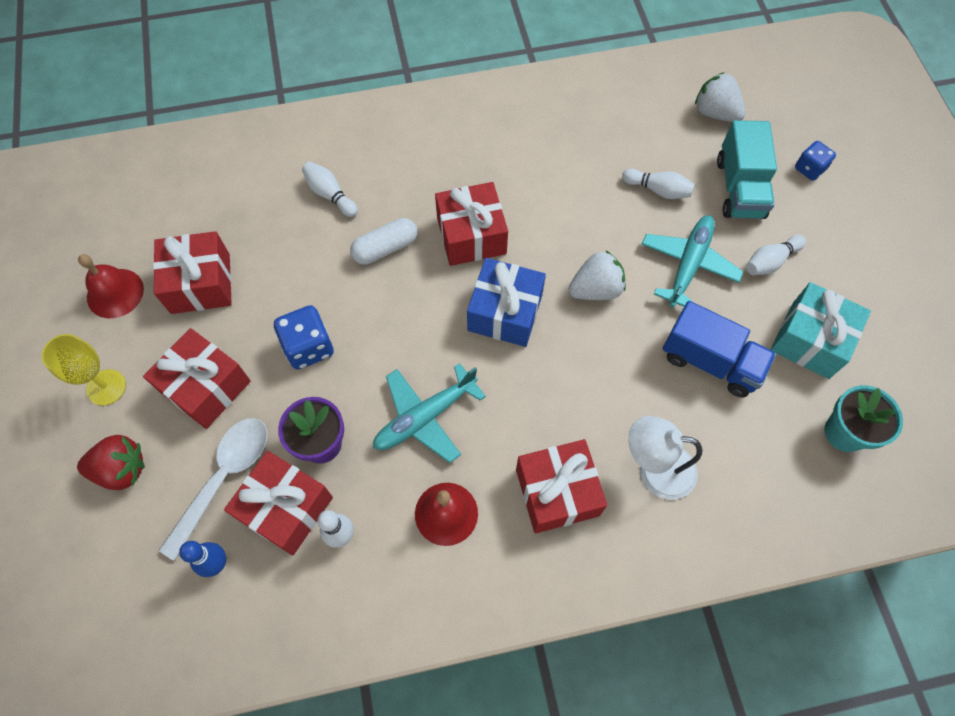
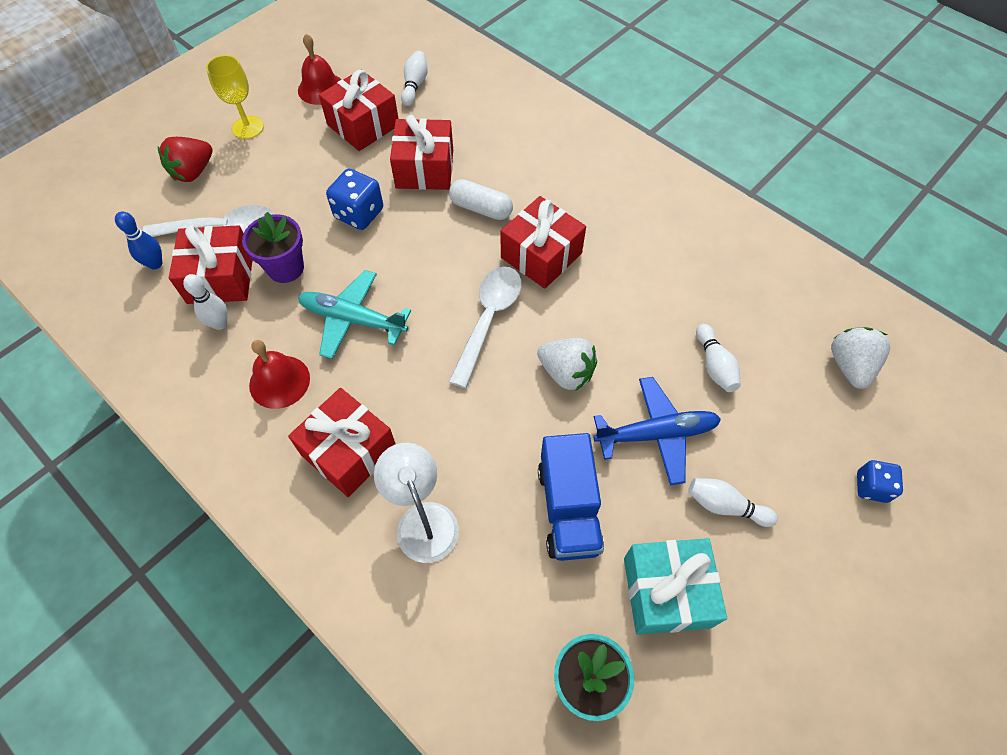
camera: 55 degrees right, 5 degrees down
(121, 469) = (193, 172): red strawberry -> red strawberry turned 75 degrees clockwise
(206, 387) = (285, 177): red gift -> red gift (425, 169)
(330, 195) = (498, 149): white bowling pin -> white bowling pin (415, 85)
(505, 312) = (488, 319): blue gift -> white spoon
(688, 265) = (655, 434): turquoise plane -> blue plane
(739, 188) = (784, 433): turquoise truck -> none

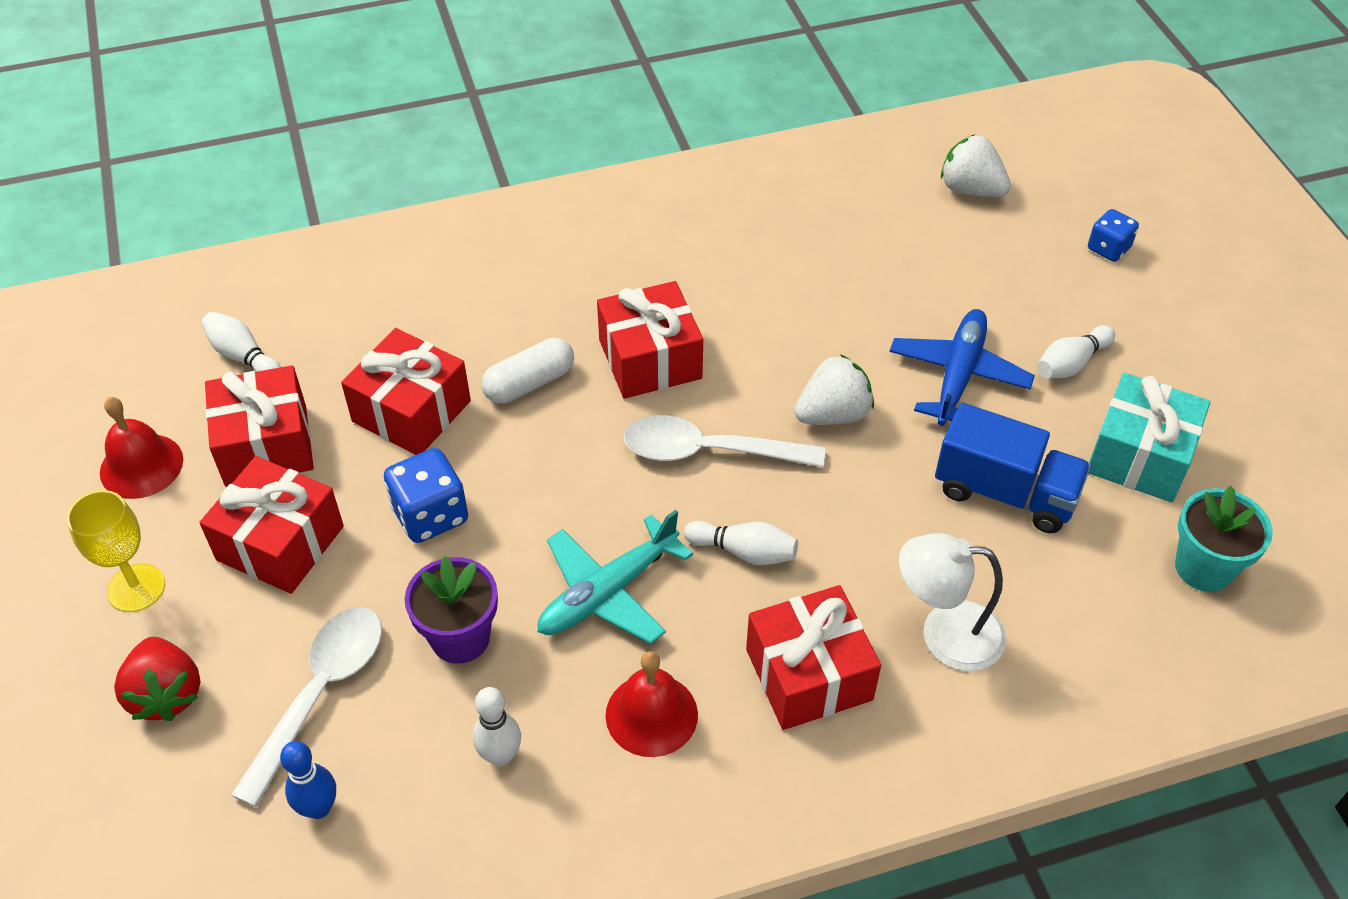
camera: 60 degrees left, 10 degrees down
(220, 278) = (415, 726): red gift -> red gift (280, 543)
(488, 319) = (708, 451): white spoon -> white spoon turned 45 degrees counterclockwise
(714, 365) = (904, 287): white bowling pin -> white bowling pin (744, 551)

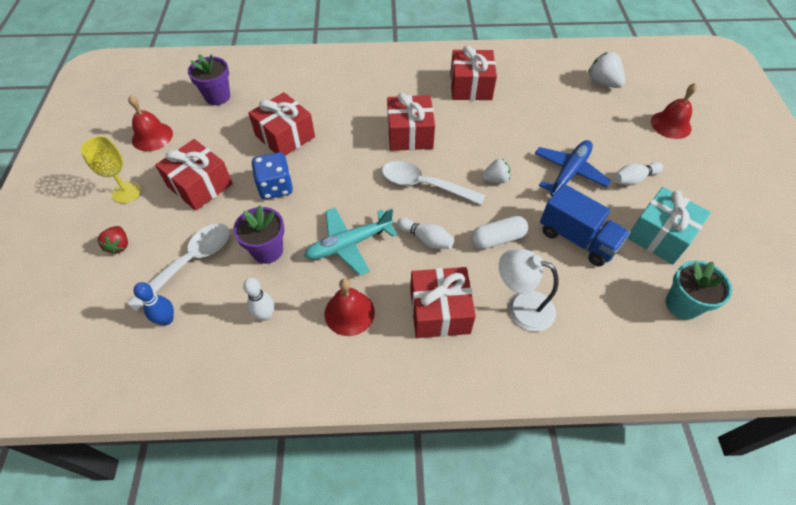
camera: 15 degrees right, 5 degrees up
(166, 694) = (119, 245): red strawberry -> red strawberry, size x0.66
(243, 357) = (217, 96): white bowling pin -> purple flower pot
(266, 445) = (212, 138): red gift -> red gift (470, 86)
(529, 383) = (346, 134): white capsule -> white capsule (497, 239)
(833, 414) = (495, 179): white strawberry -> white strawberry, size x0.66
(1108, 248) = (671, 124): blue dice -> red bell

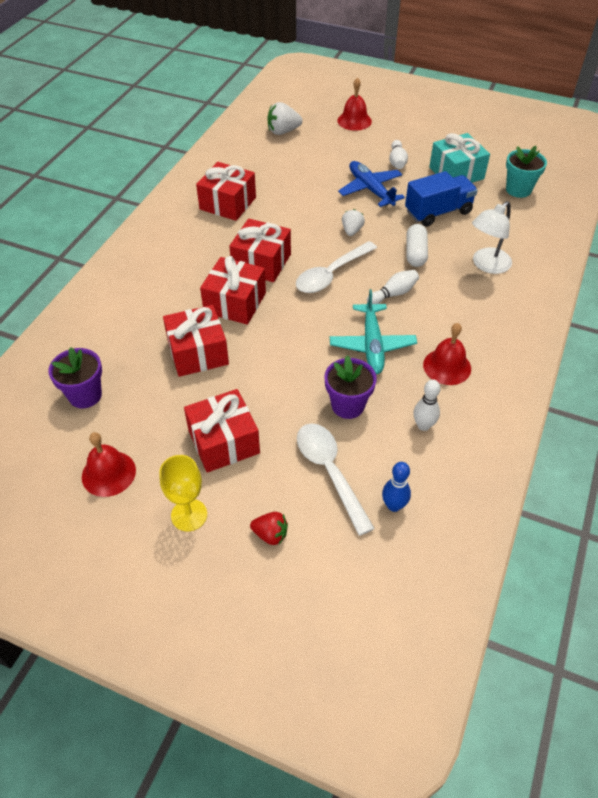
camera: 65 degrees left, 5 degrees down
(275, 187) = (267, 379): blue dice -> none
(439, 311) = (470, 311): red gift -> red gift (235, 303)

